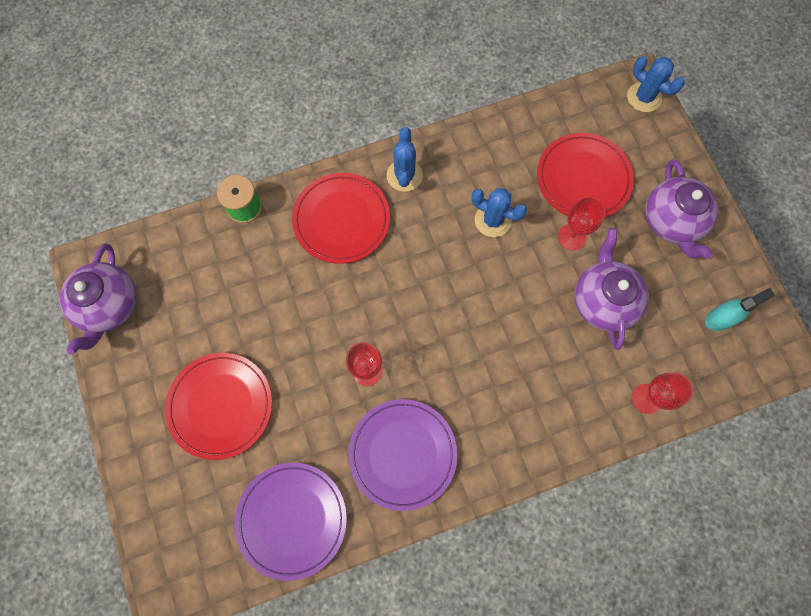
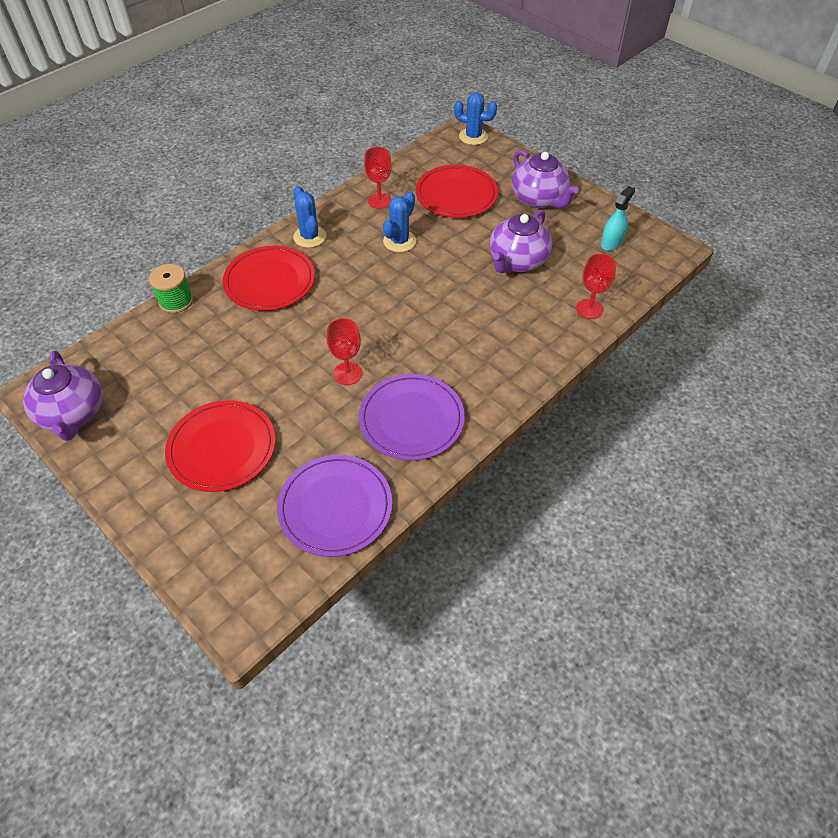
camera: 25 degrees left, 20 degrees down
(492, 220) = (399, 241): blue cactus -> blue cactus turned 60 degrees counterclockwise
(571, 237) = (469, 231): red goblet -> red goblet (379, 201)
(603, 300) = (517, 261): purple teapot -> purple teapot turned 120 degrees counterclockwise

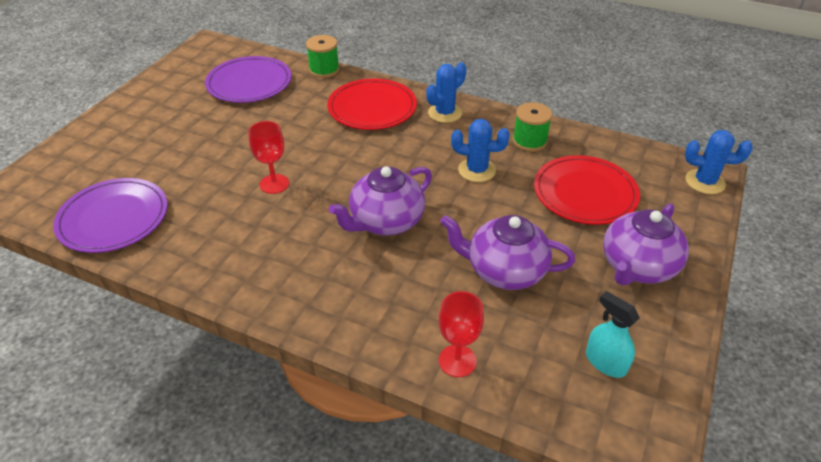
camera: 70 degrees right, 10 degrees down
(73, 413) = (191, 64): purple teapot -> purple teapot (385, 221)
(222, 448) = (170, 138): red plate -> none
(379, 201) = (529, 141): red goblet -> green spool
(411, 419) = (227, 241): purple plate -> purple plate (249, 83)
(473, 136) = (705, 182): blue cactus -> blue cactus turned 75 degrees counterclockwise
(611, 242) = (605, 362): turquoise spray bottle -> turquoise spray bottle turned 150 degrees counterclockwise

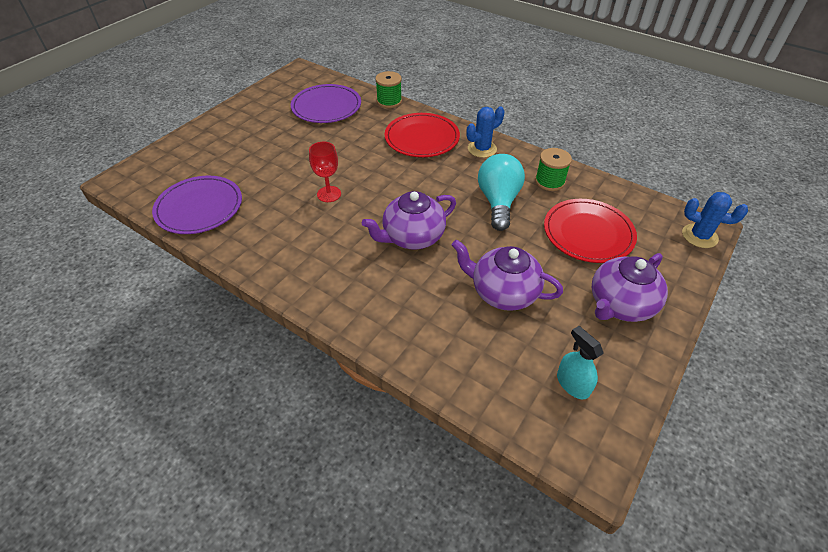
camera: 10 degrees right, 5 degrees up
(457, 361) = (446, 363): red goblet -> none
(477, 170) = (498, 202): blue cactus -> turquoise light bulb

